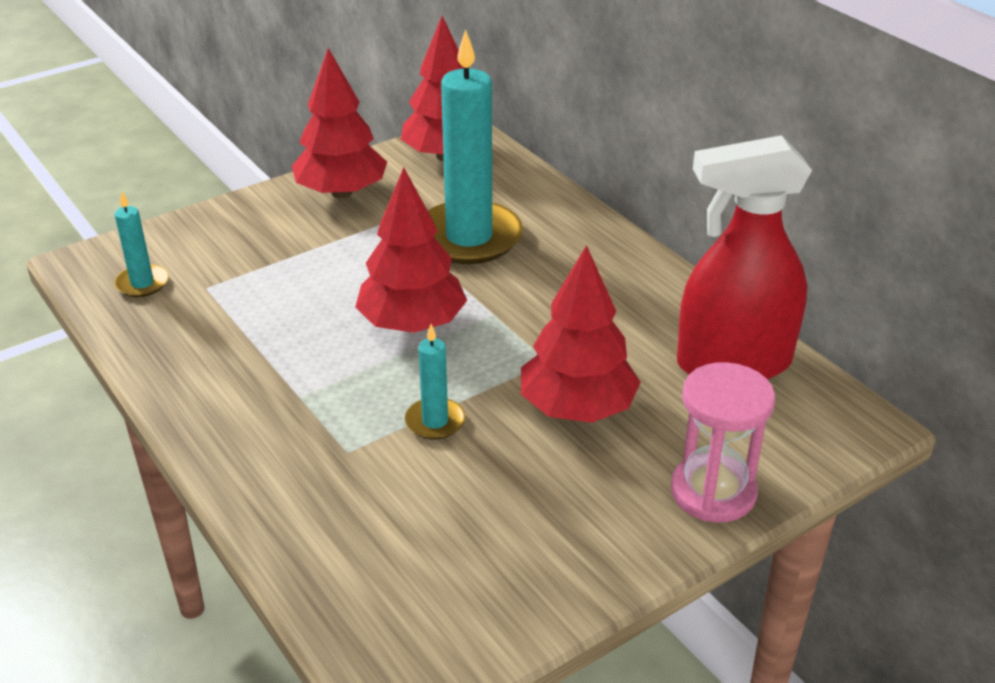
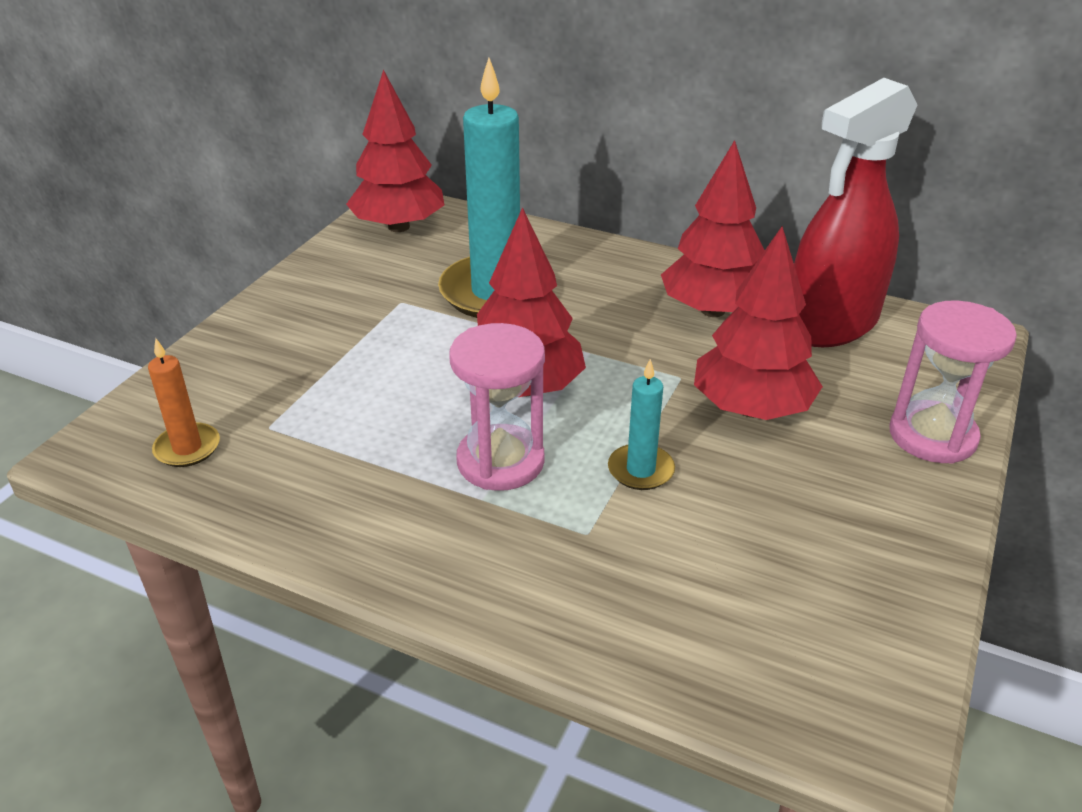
camera: 30 degrees left, 0 degrees up
(142, 283) = (187, 448): turquoise candle -> orange candle
(338, 374) = (500, 461): none -> pink hourglass
(342, 192) = (326, 289): red tree -> red tree (713, 310)

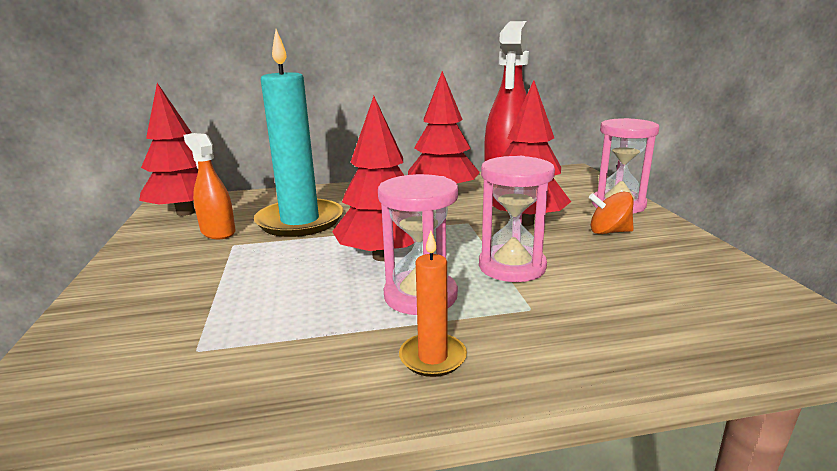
camera: 35 degrees left, 15 degrees down
(187, 448) = (119, 398): orange candle -> orange candle (432, 357)
(403, 275) = (218, 232): none -> orange spray bottle
(640, 470) = (512, 267): turquoise candle -> pink hourglass
(839, 476) = (609, 232): none -> orange spinning top

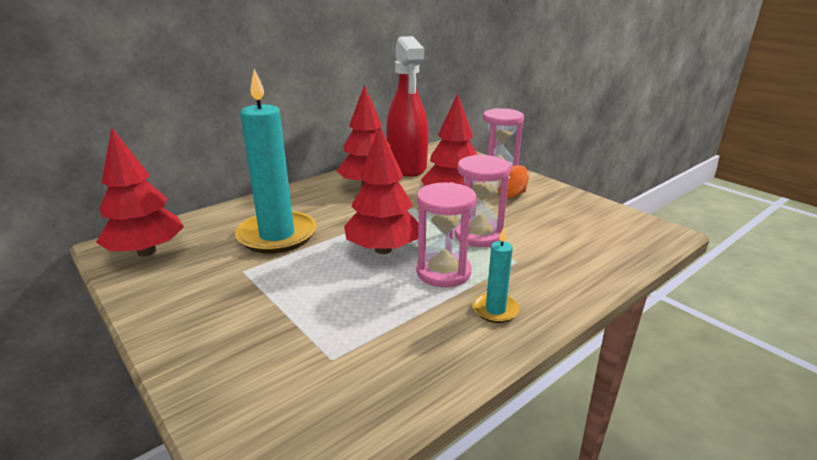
camera: 30 degrees left, 5 degrees up
(218, 232) = (211, 263): orange spray bottle -> none
(432, 357) = (495, 310): orange candle -> turquoise candle

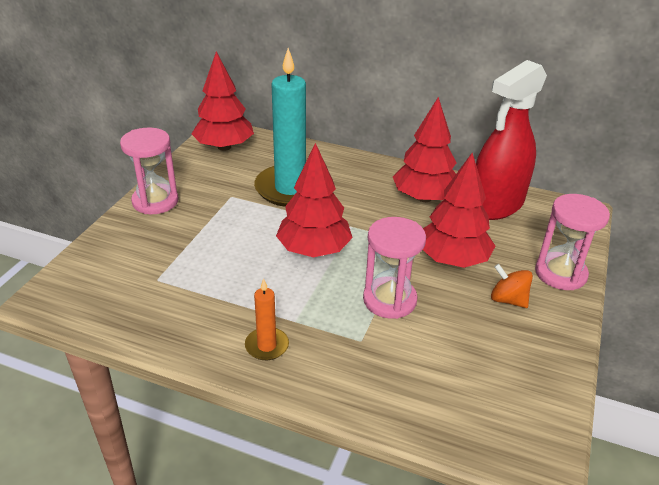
camera: 60 degrees right, 10 degrees up
(443, 272) = (304, 297): pink hourglass -> pink hourglass (155, 201)
(495, 310) = (267, 346): turquoise candle -> orange candle

